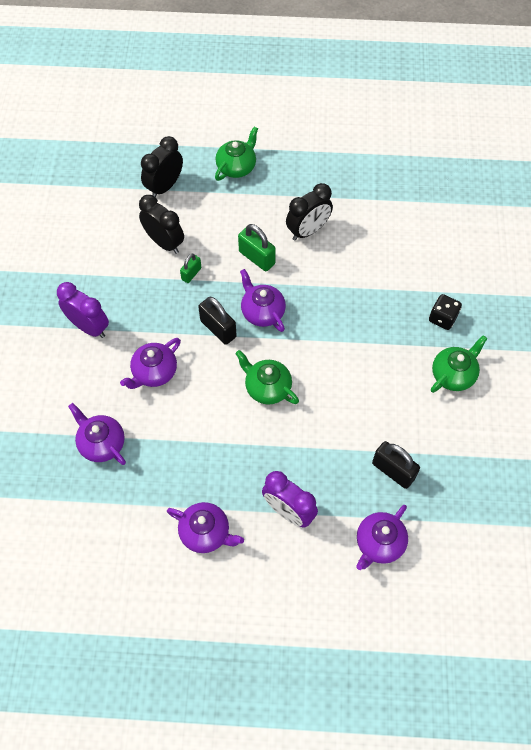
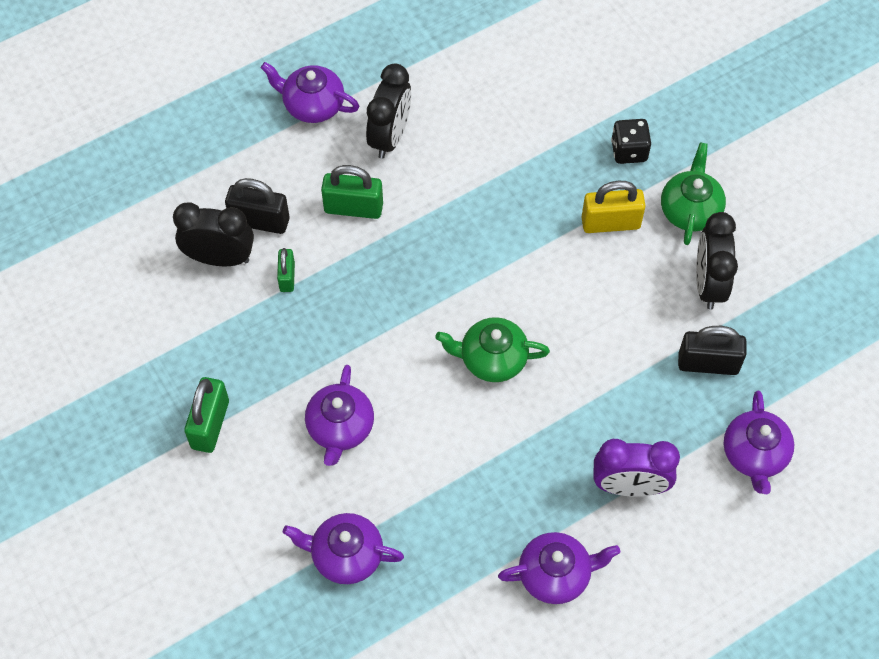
camera: 35 degrees left, 0 degrees up
(89, 327) = (210, 424): purple clock -> green padlock
(164, 187) = (160, 185): black clock -> black clock (708, 284)
(218, 329) = (376, 325): black padlock -> black padlock (259, 221)
(237, 167) = (234, 105): green teapot -> none
(262, 312) = (413, 271): purple teapot -> purple teapot (312, 105)
(398, 353) = (610, 223): none -> yellow padlock

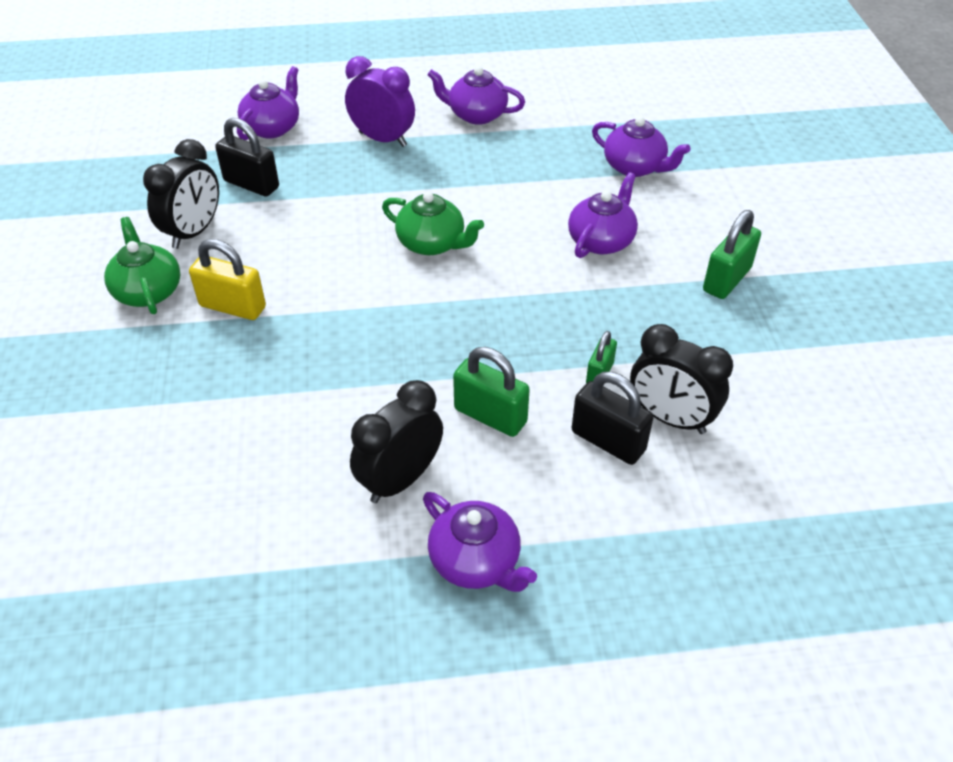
camera: 155 degrees left, 15 degrees down
(629, 151) = (150, 363): black dice -> none
(690, 210) = (148, 291): green teapot -> green teapot turned 120 degrees clockwise

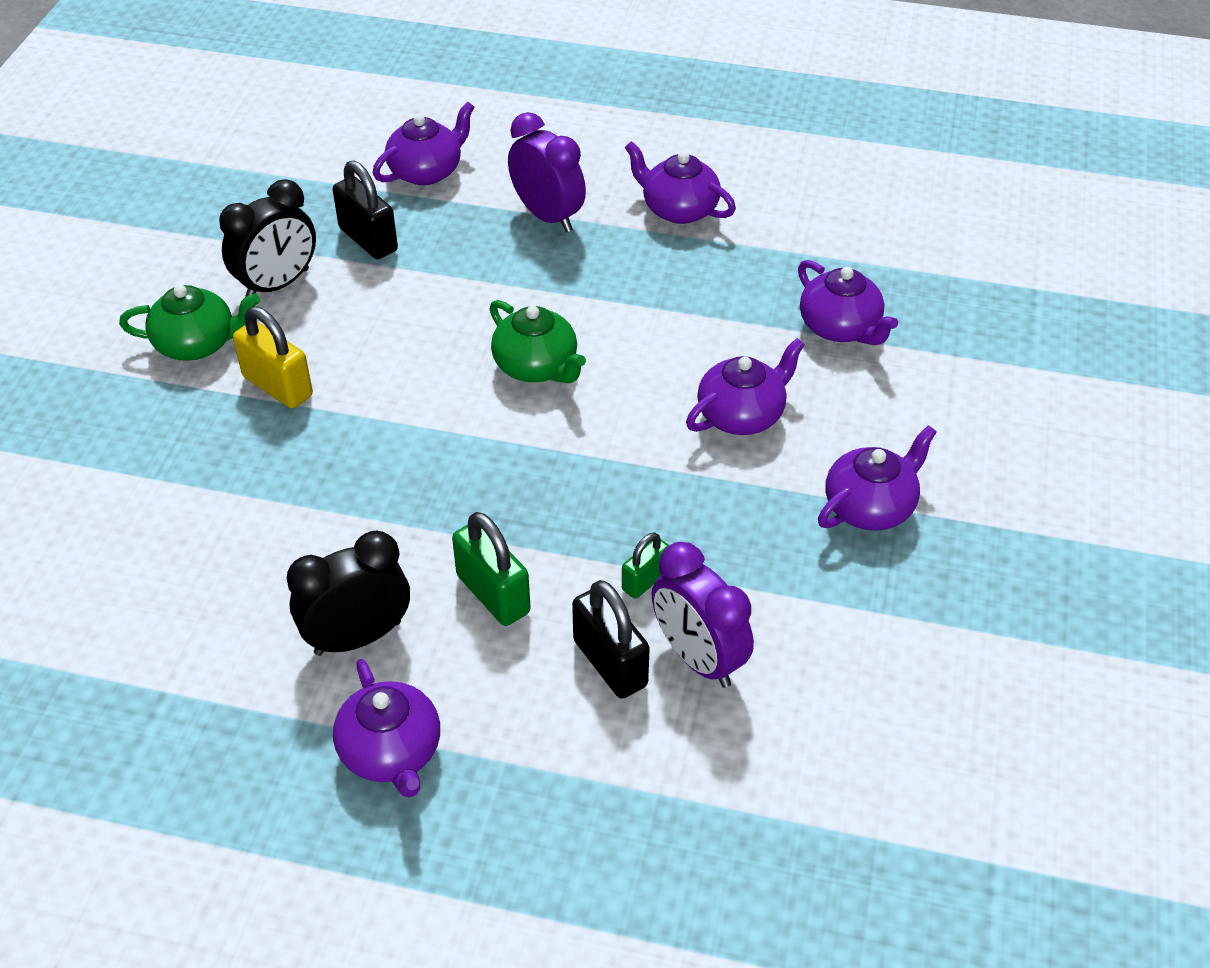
camera: 20 degrees right, 0 degrees up
(148, 291) = (197, 344): green teapot -> green teapot turned 90 degrees clockwise
(670, 418) = (698, 658): black clock -> purple clock
(727, 279) = (870, 506): green padlock -> purple teapot

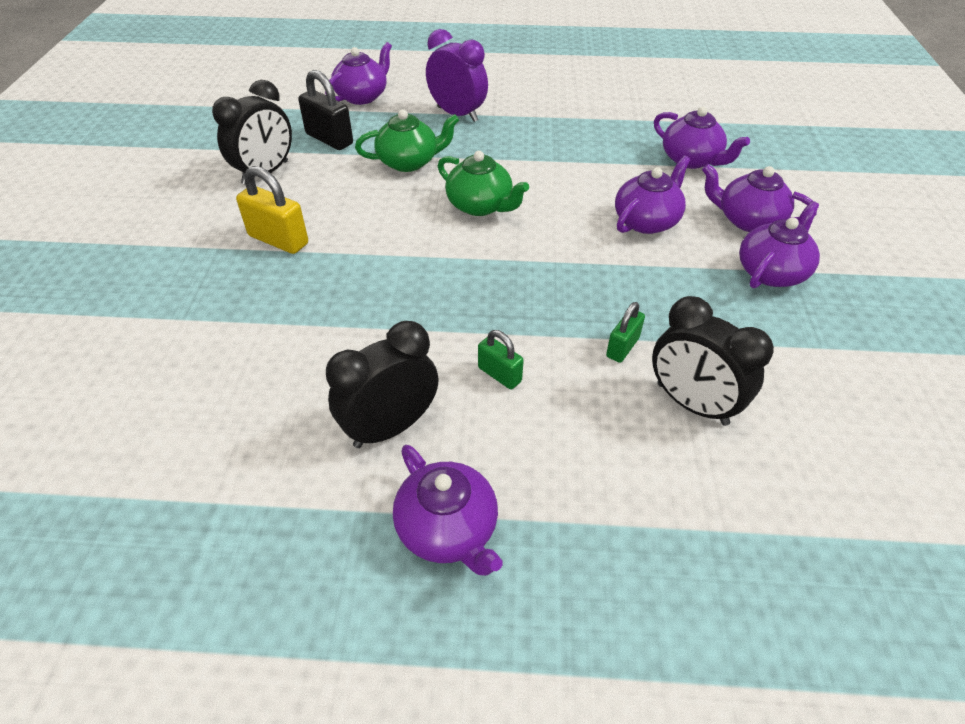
camera: 10 degrees left, 0 degrees up
(197, 344) = (207, 217): green teapot -> green teapot (409, 162)
(493, 594) = (499, 374): green padlock -> green padlock, size x0.60
(610, 663) = (619, 418): black padlock -> none
(678, 209) = (547, 103): purple teapot -> purple teapot (747, 220)
(698, 658) = (692, 404): purple clock -> black clock

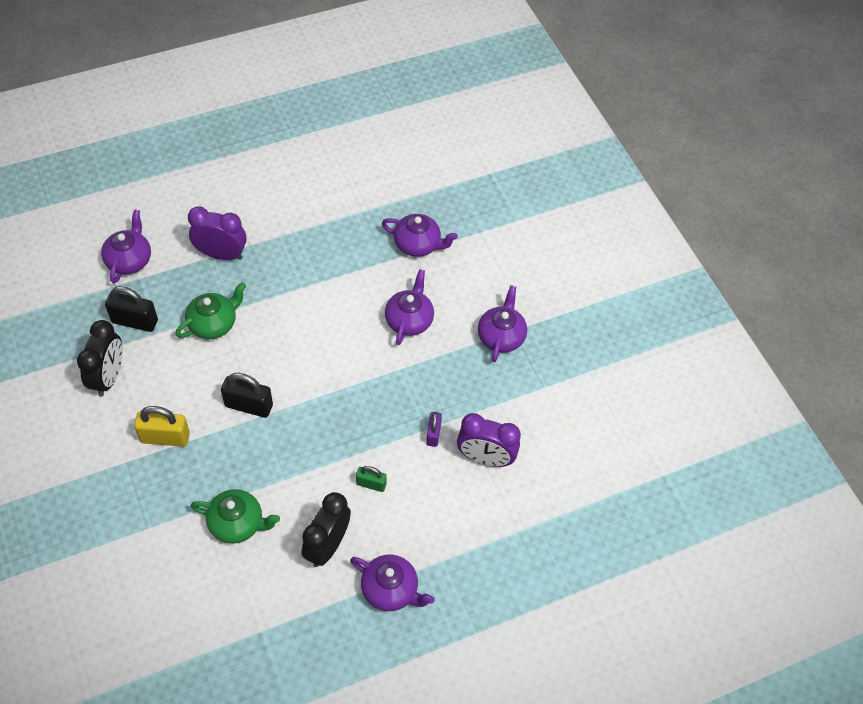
camera: 30 degrees left, 10 degrees up
(395, 241) = (248, 406): none -> black padlock
(481, 206) = (290, 349): green teapot -> green teapot (237, 523)
(622, 347) = (433, 434): green padlock -> purple padlock
(692, 404) = (485, 458): black clock -> purple clock
(747, 220) = (474, 294): purple teapot -> none

